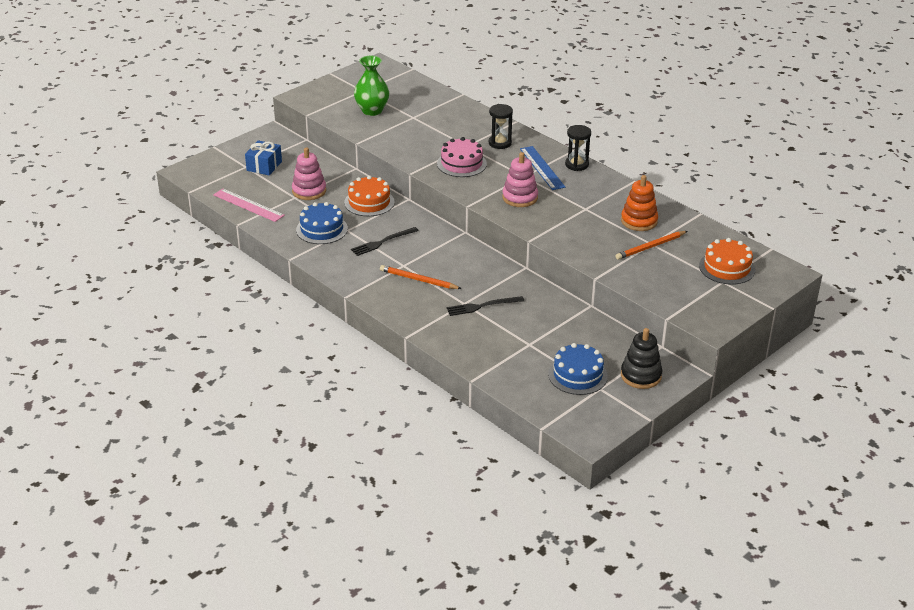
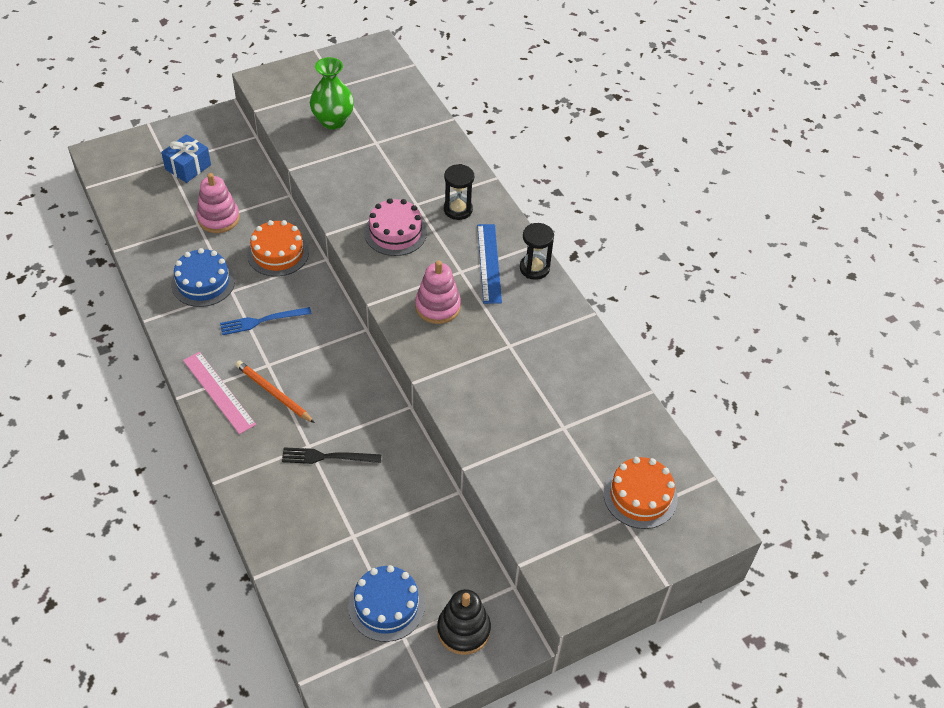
camera: 15 degrees right, 15 degrees up
(248, 205) = (140, 224): pink ruler -> pink ruler (218, 392)
(382, 242) = (262, 321): black fork -> blue fork
(639, 221) = (566, 384): orange stacking toy -> none
(650, 247) = (559, 433): orange pencil -> none

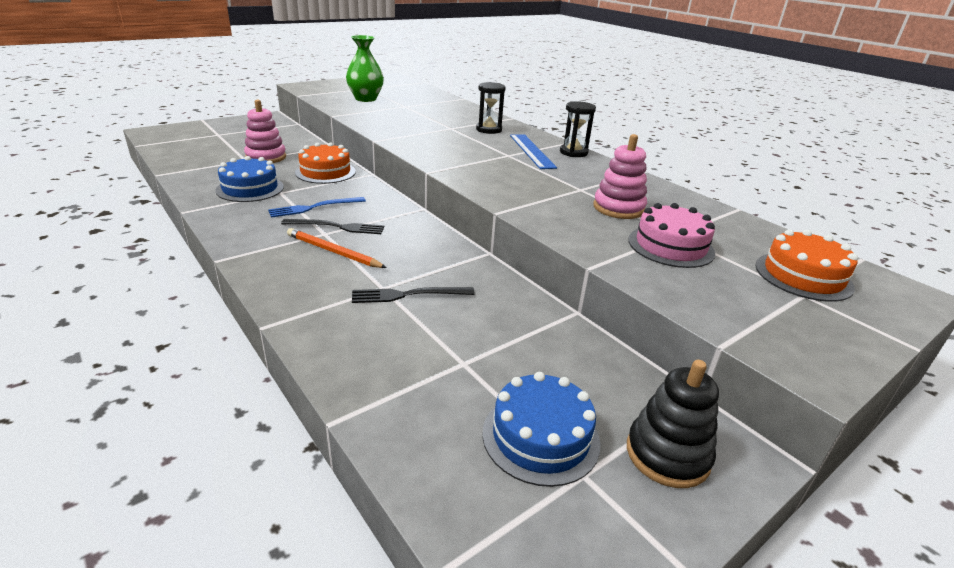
camera: 10 degrees left, 20 degrees down
(188, 167) = (237, 136): blue gift -> none
(218, 392) = (267, 254): pink ruler -> none
(280, 355) = (337, 227): none -> black fork
(395, 232) = (438, 139): pink cake -> pink cake (670, 246)
(437, 306) = (497, 171): pink stacking toy -> pink stacking toy (618, 208)

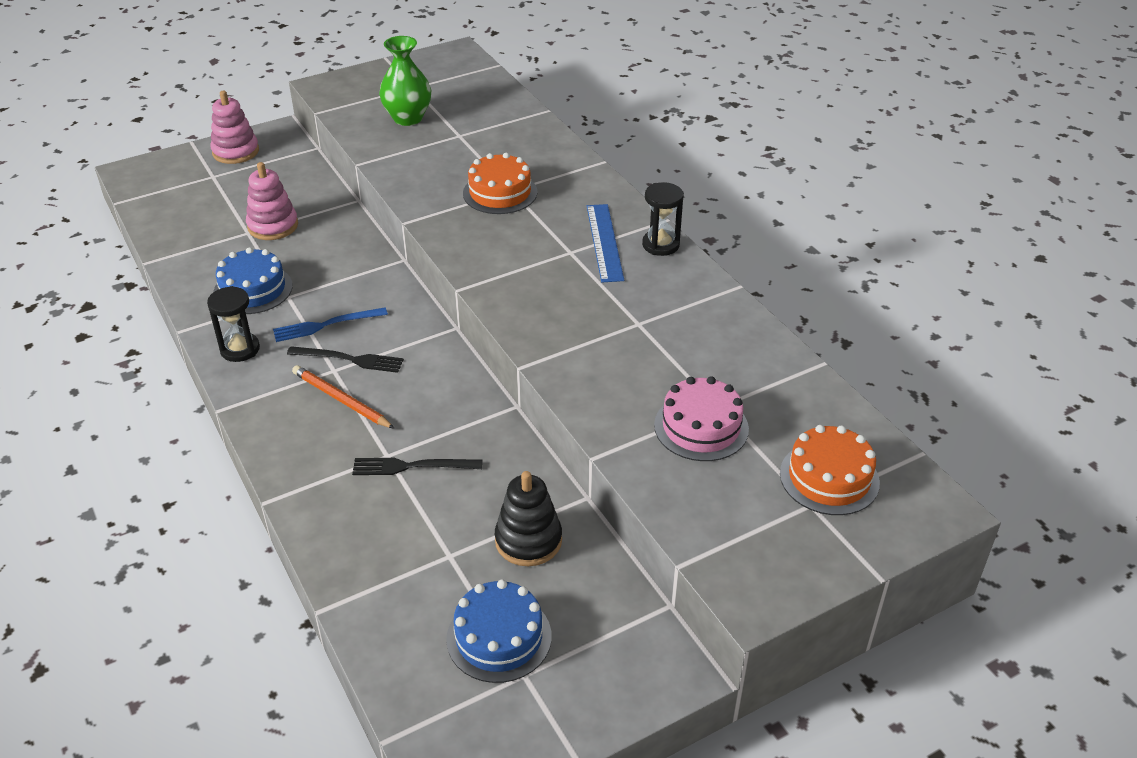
camera: 10 degrees right, 10 degrees up
(325, 172) = (345, 256): orange cake -> orange cake (500, 193)
(489, 130) = (562, 193): black hourglass -> black hourglass (240, 349)
(618, 208) = (670, 360): pink stacking toy -> pink stacking toy (235, 152)
(667, 454) = (607, 662): black stacking toy -> black stacking toy (528, 540)

